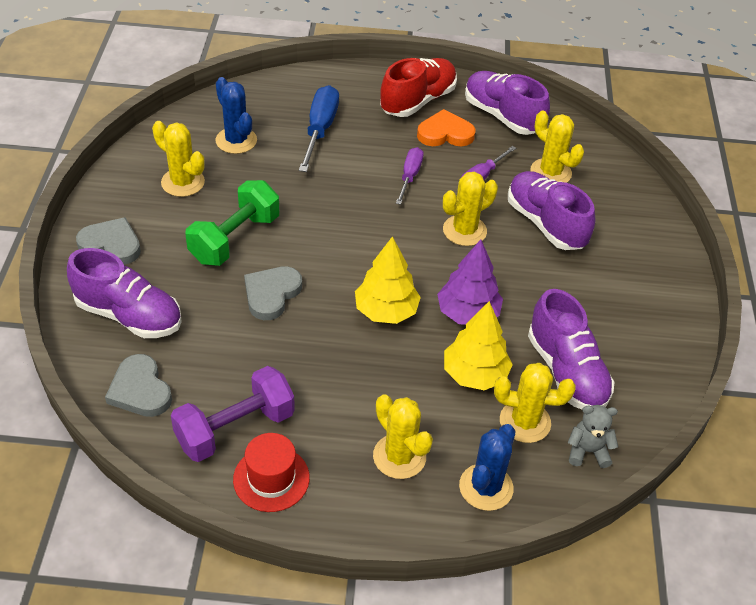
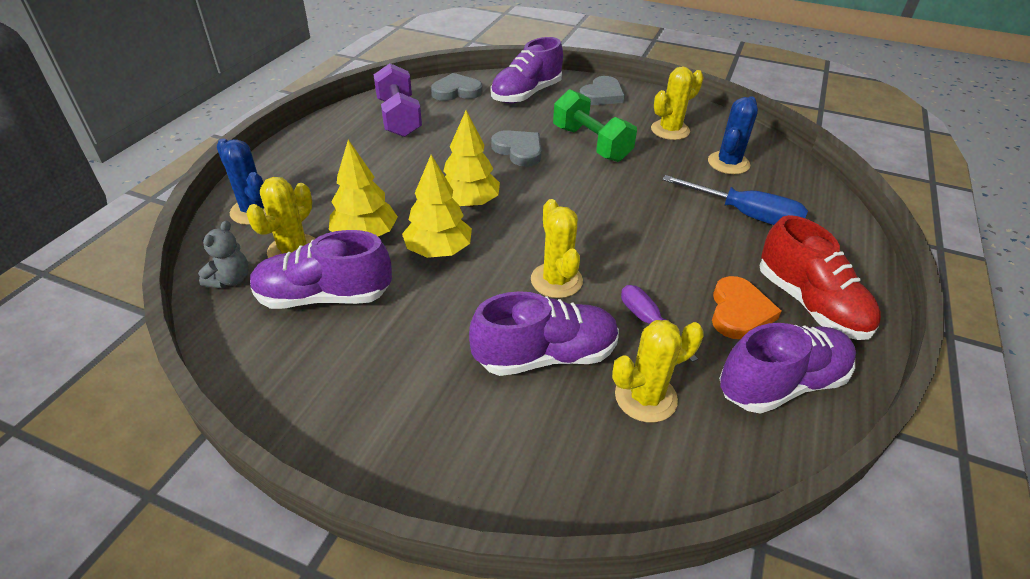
camera: 110 degrees right, 5 degrees down
(236, 140) = (728, 163): blue cactus -> blue cactus turned 45 degrees counterclockwise
(271, 478) = (348, 124): red hat -> none
(399, 456) = (319, 177): yellow cactus -> none
(409, 176) = (658, 261): purple screwdriver -> none
(468, 313) = (438, 250): purple tree -> yellow tree

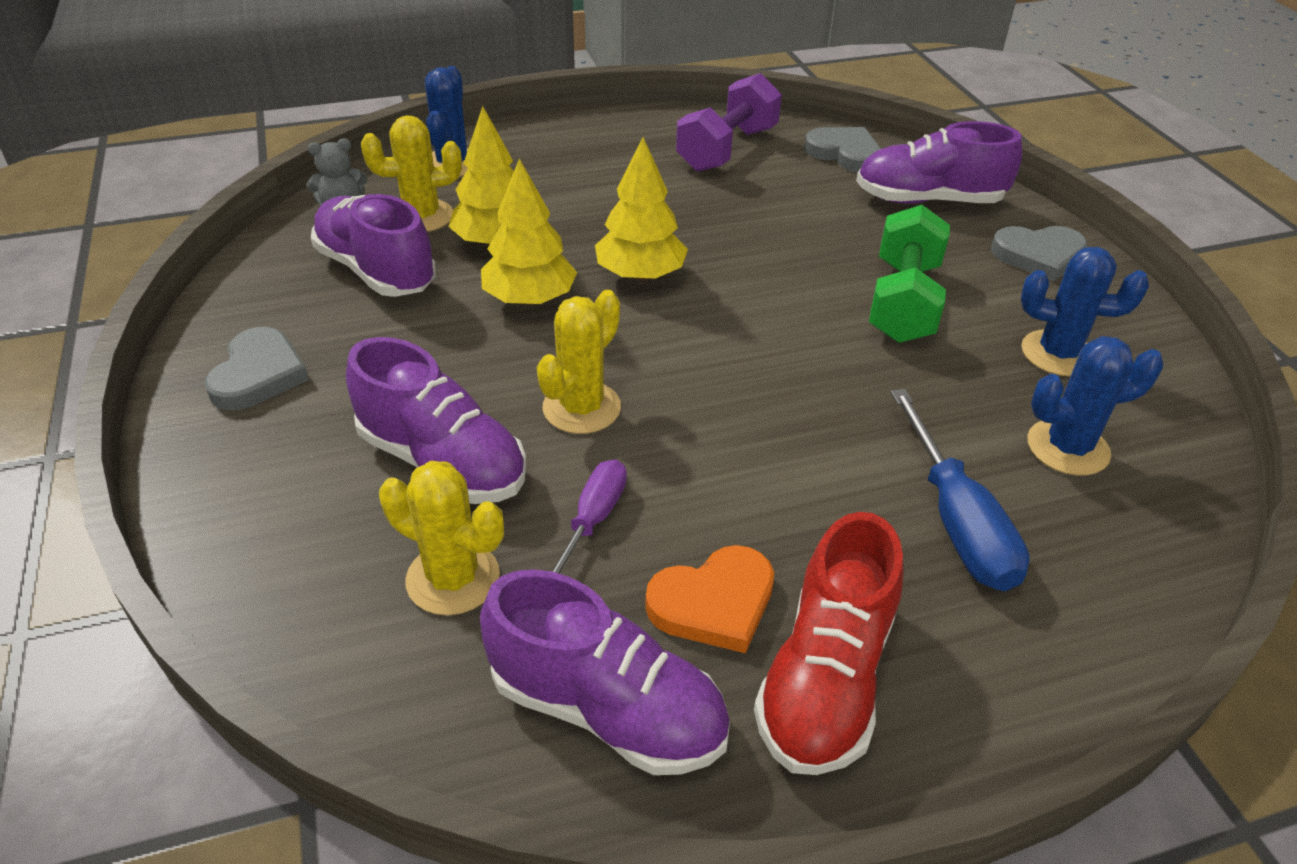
camera: 50 degrees right, 0 degrees up
(519, 150) = (795, 256): grey heart -> grey heart (258, 374)
(670, 130) = (1058, 354): yellow cactus -> blue cactus

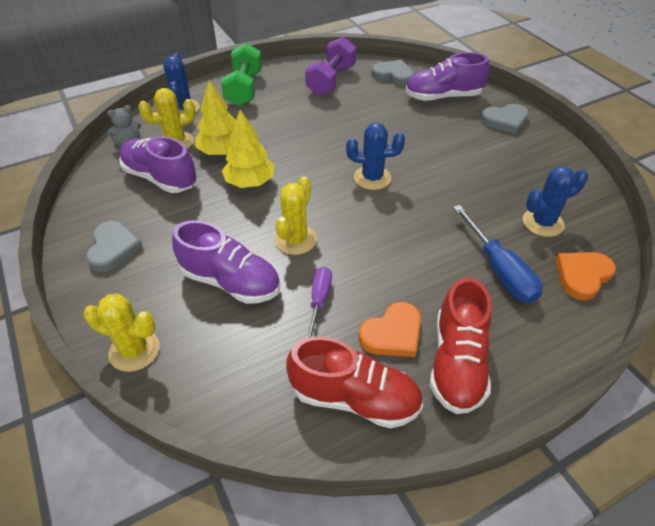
camera: 10 degrees left, 5 degrees up
(453, 578) = (256, 344): yellow cactus -> yellow cactus (134, 350)
(607, 708) = (354, 398): purple shoe -> red shoe
(640, 275) = (305, 160): yellow tree -> none
(903, 302) = (444, 156): green dumbbell -> green dumbbell (244, 89)
(1058, 354) = (526, 173): blue cactus -> blue cactus (372, 178)
(1125, 559) = (582, 276): none -> orange heart

